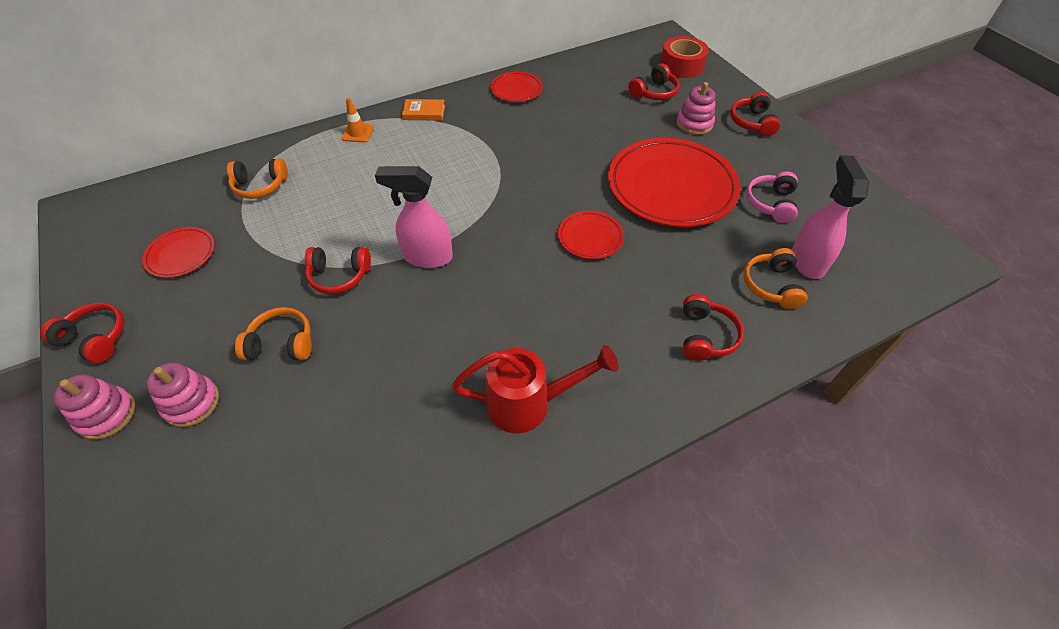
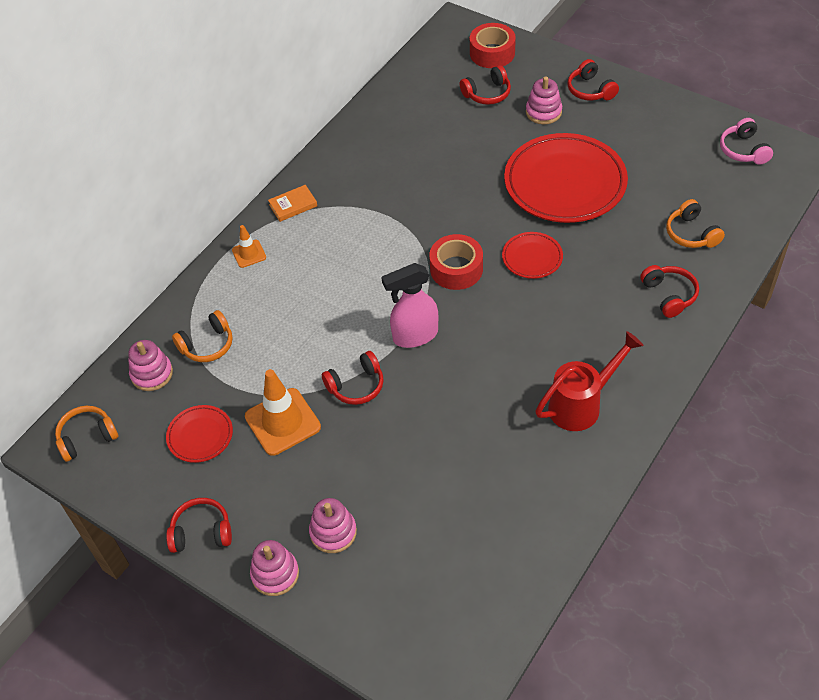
camera: 25 degrees left, 0 degrees up
(199, 189) = (152, 374): none -> pink stacking toy
(252, 276) = (282, 422): none -> orange traffic cone
(282, 343) = (360, 457): orange headphones -> orange headphones (87, 437)
(513, 217) = (456, 269): none -> red tape
(516, 90) = (360, 144): red plate -> none
(654, 92) = (487, 94): red headphones -> red headphones turned 45 degrees clockwise
(770, 203) = (650, 163): pink headphones -> pink headphones (743, 150)
(807, 261) = (705, 201): pink spray bottle -> none

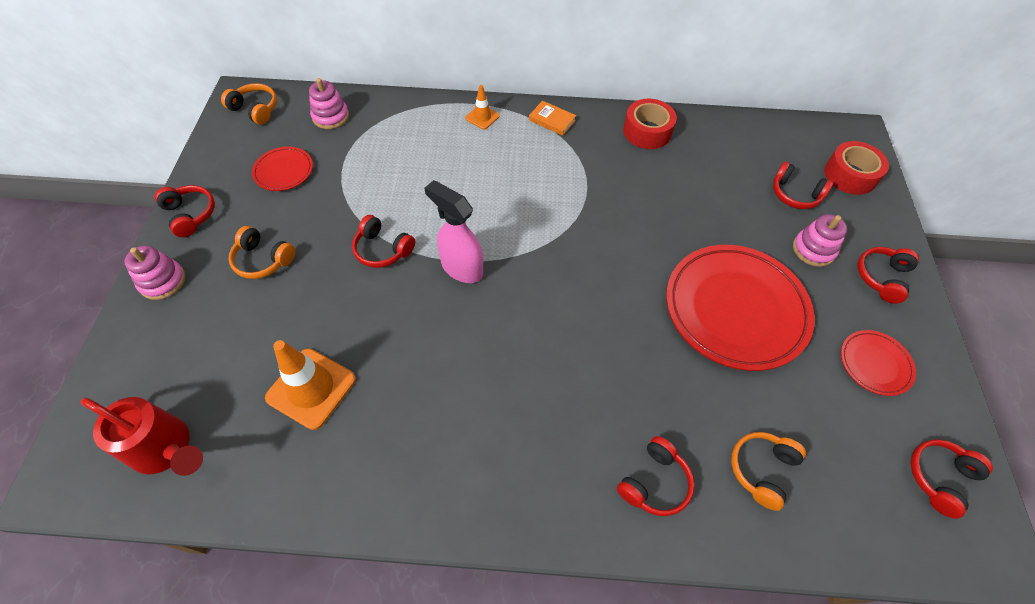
camera: 55 degrees right, 5 degrees up
(207, 345) = (375, 135): orange headphones -> orange headphones (263, 260)
(282, 422) = (320, 216): orange traffic cone -> orange traffic cone (311, 388)
(333, 532) = (218, 303): pink stacking toy -> none
(456, 269) = (559, 265): red tape -> red tape (647, 131)
(532, 257) = (616, 322): red plate -> red plate (875, 364)
(582, 404) = (453, 452): red watering can -> red watering can (168, 450)
(743, 150) = (939, 477): pink headphones -> red headphones

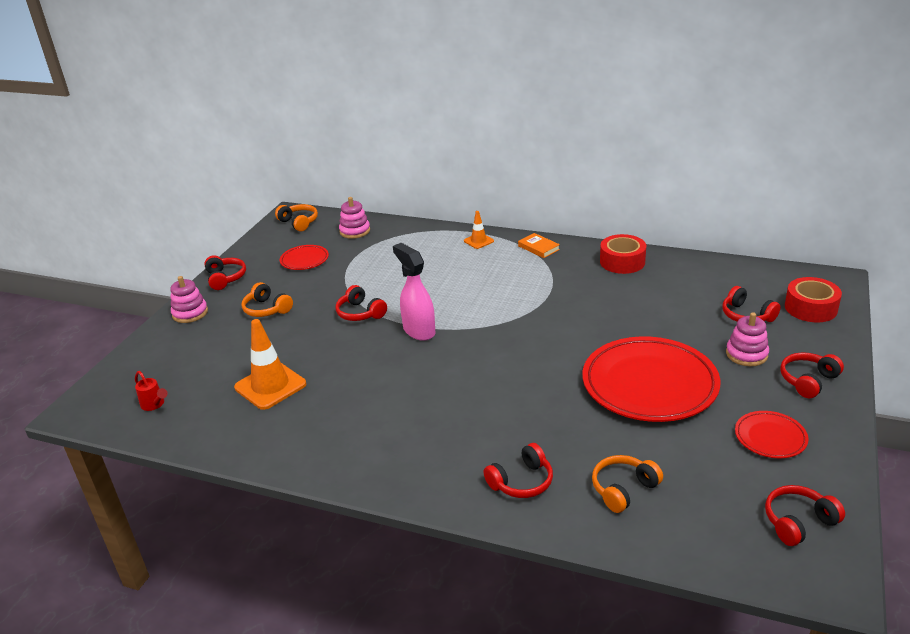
camera: 20 degrees right, 25 degrees down
(168, 450) = (154, 405): red watering can -> red watering can, size x0.50

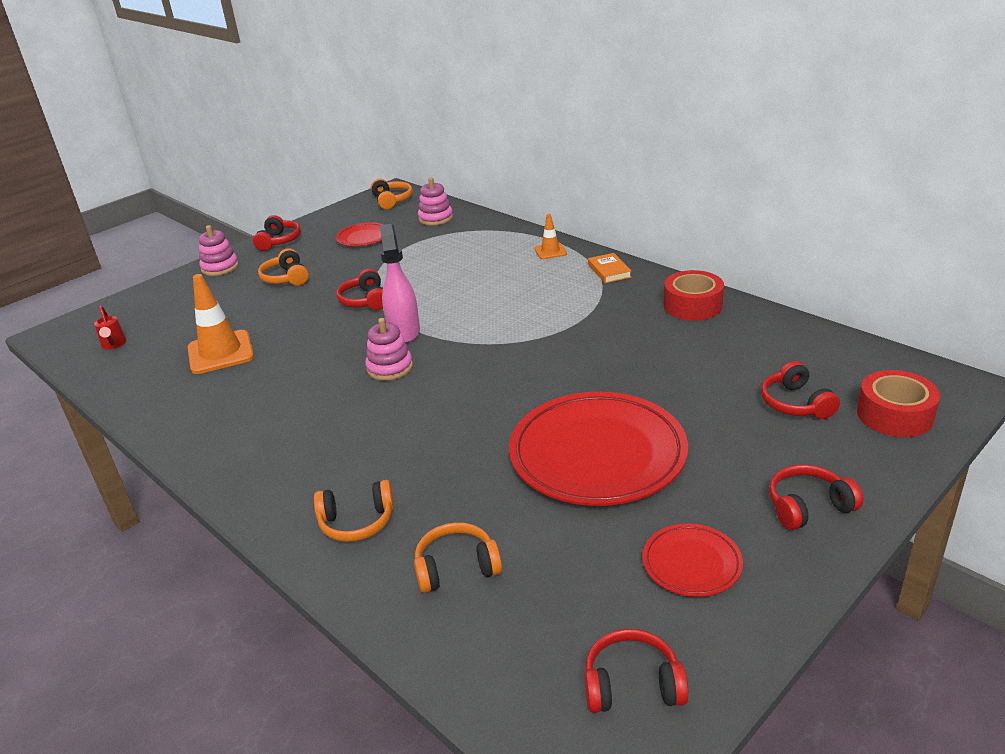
camera: 25 degrees right, 0 degrees up
(521, 482) = (357, 522): red headphones -> orange headphones
(746, 354) = (753, 451): pink stacking toy -> pink stacking toy (390, 368)

